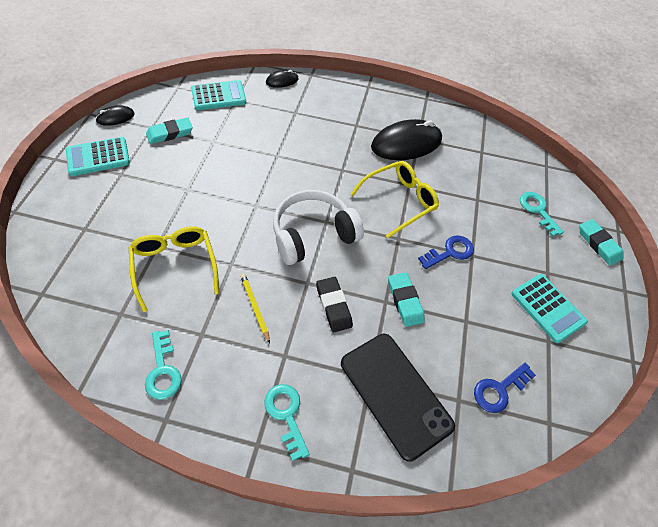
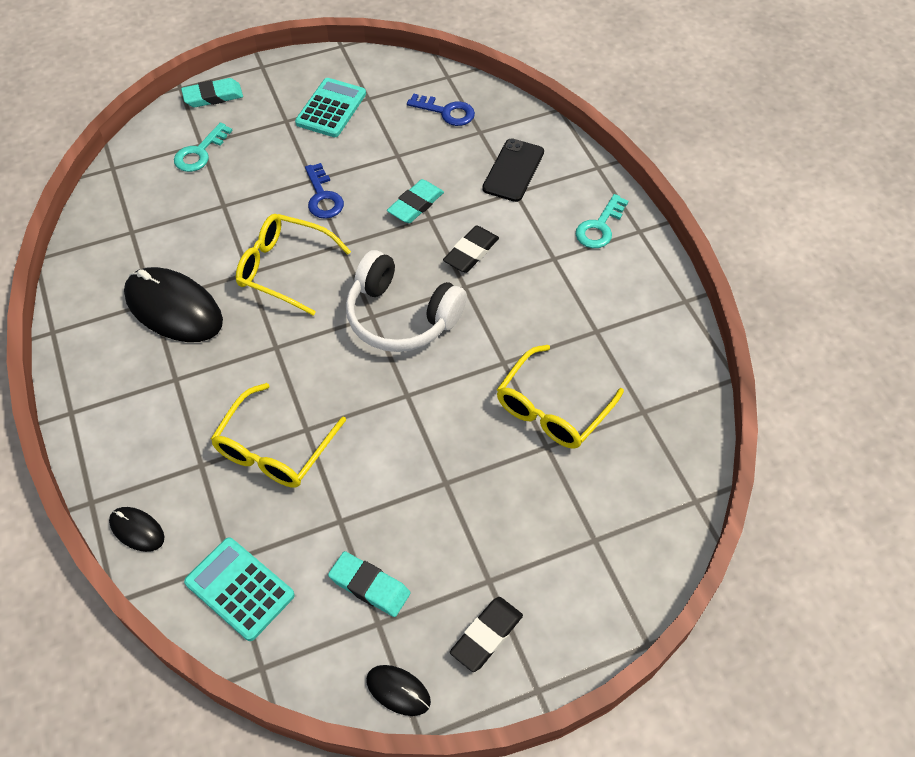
camera: 120 degrees left, 0 degrees up
(98, 157) = (486, 635): turquoise calculator -> black eraser
(163, 370) = (654, 333): turquoise key -> none
(255, 307) = (530, 310): yellow pencil -> none
(277, 139) = (274, 449): none -> yellow glasses
(395, 394) = (513, 170): black phone -> black phone, size x0.65
(450, 252) = (323, 197): blue key -> blue key turned 135 degrees counterclockwise
(598, 244) = (213, 96): turquoise eraser -> turquoise eraser turned 45 degrees clockwise

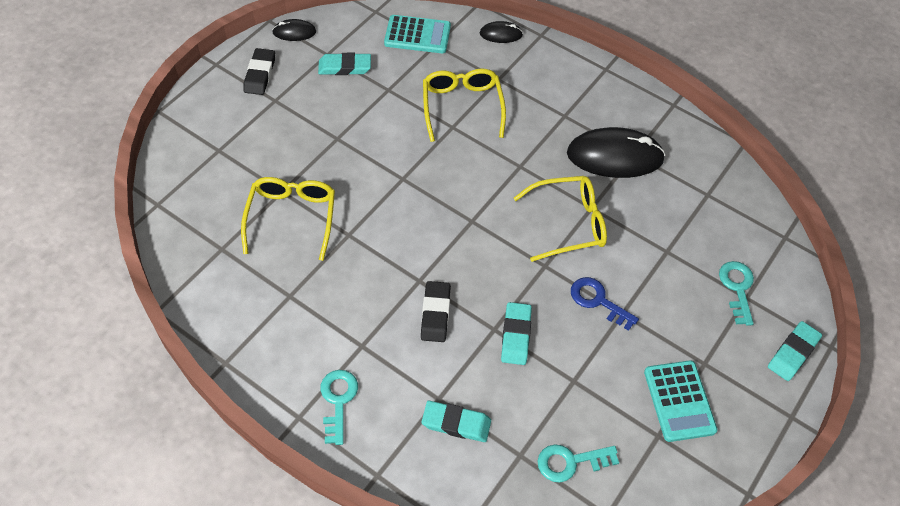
camera: 145 degrees right, 0 degrees up
(401, 316) = (450, 231): white headphones -> none
(447, 112) = (570, 462): blue key -> turquoise key
(513, 170) = (456, 423): black phone -> turquoise eraser

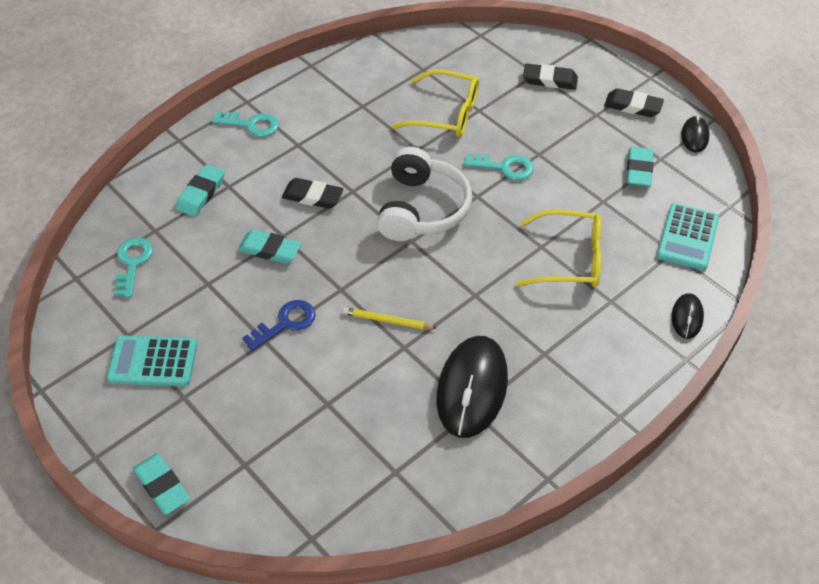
camera: 105 degrees right, 5 degrees down
(228, 138) = (550, 80): none -> black eraser
(430, 218) = (422, 209): none -> white headphones
(568, 223) = (387, 320): yellow glasses -> yellow pencil
(737, 288) = (259, 459): turquoise key -> turquoise key (505, 167)

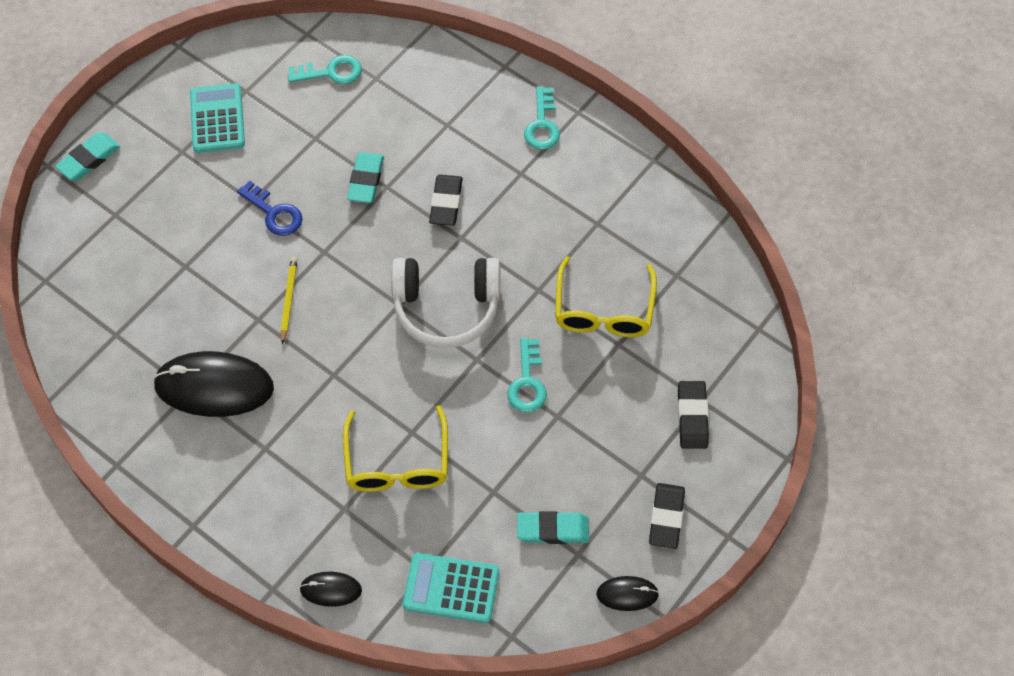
camera: 80 degrees right, 10 degrees up
(201, 193) = (432, 104): turquoise eraser -> none

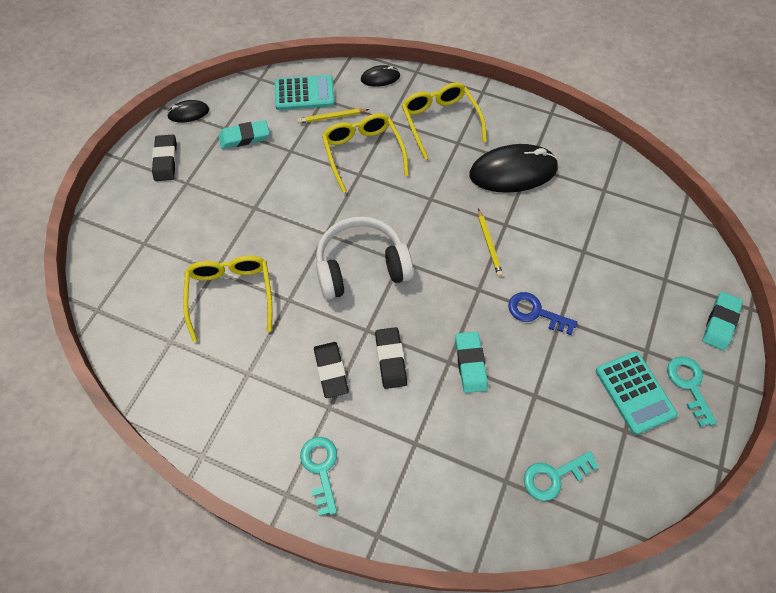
camera: 165 degrees right, 0 degrees up
(275, 487) = (440, 122): none -> yellow glasses
(422, 534) = (332, 117): none -> yellow pencil
(527, 382) = (282, 225): turquoise key -> turquoise key (689, 385)
(692, 417) = (150, 229): black eraser -> black eraser (331, 371)

